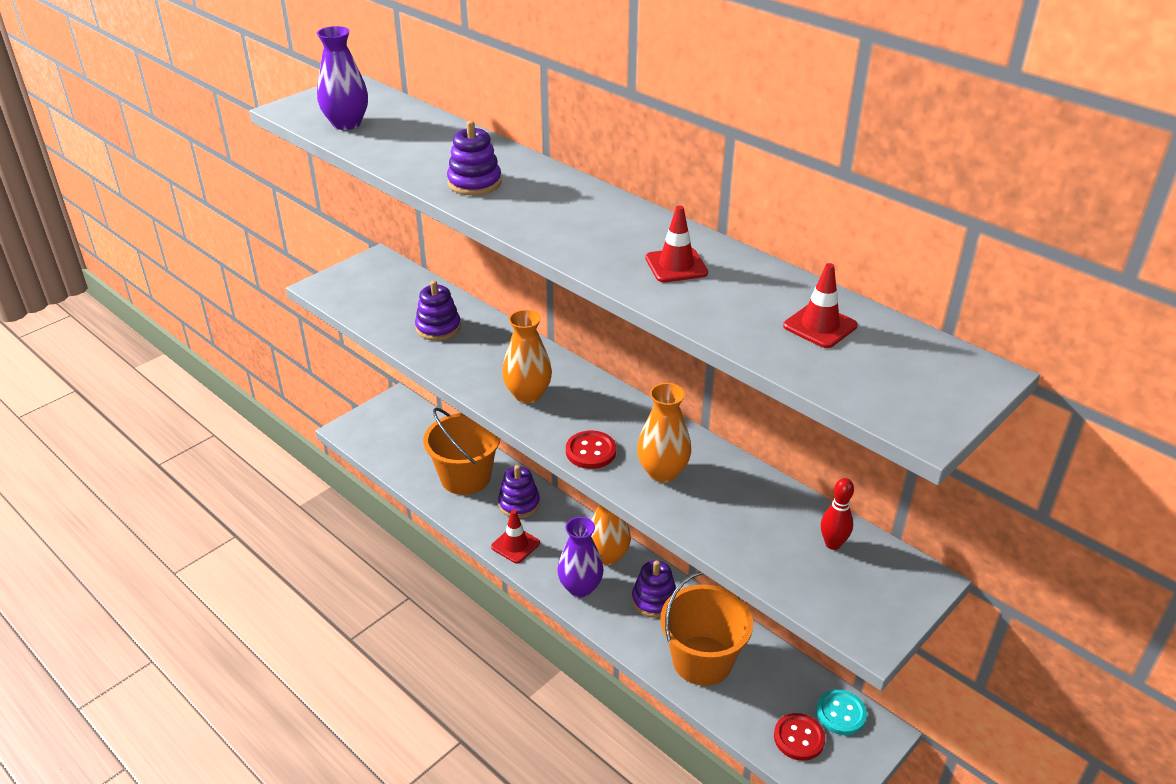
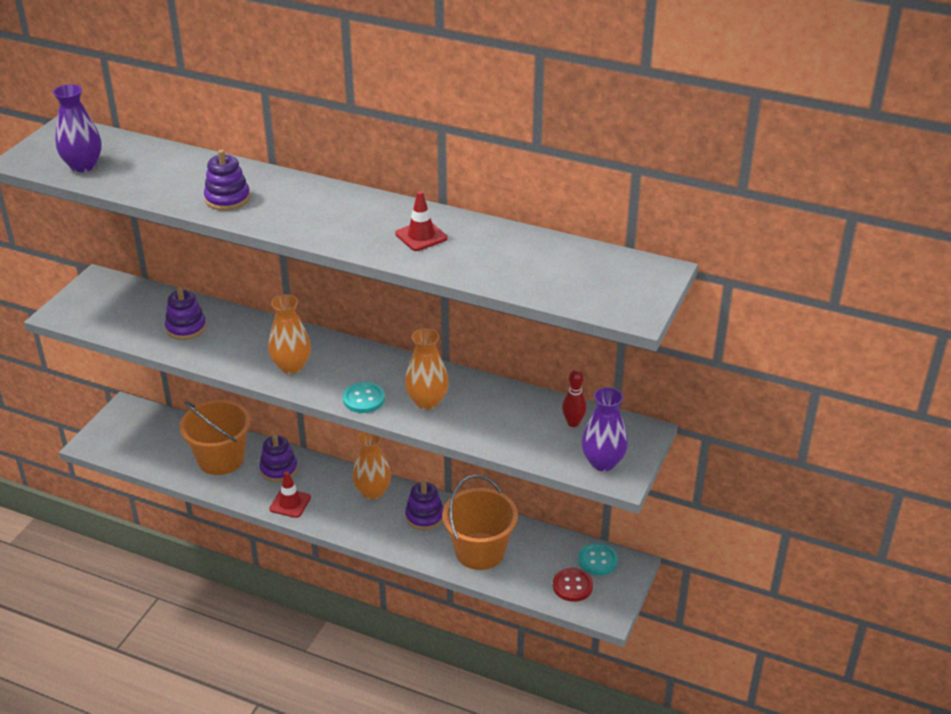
camera: 20 degrees left, 0 degrees up
(580, 587) = (360, 522): purple vase -> purple vase (603, 462)
(590, 451) = (364, 399): red button -> turquoise button
(820, 326) = (543, 260): red traffic cone -> none

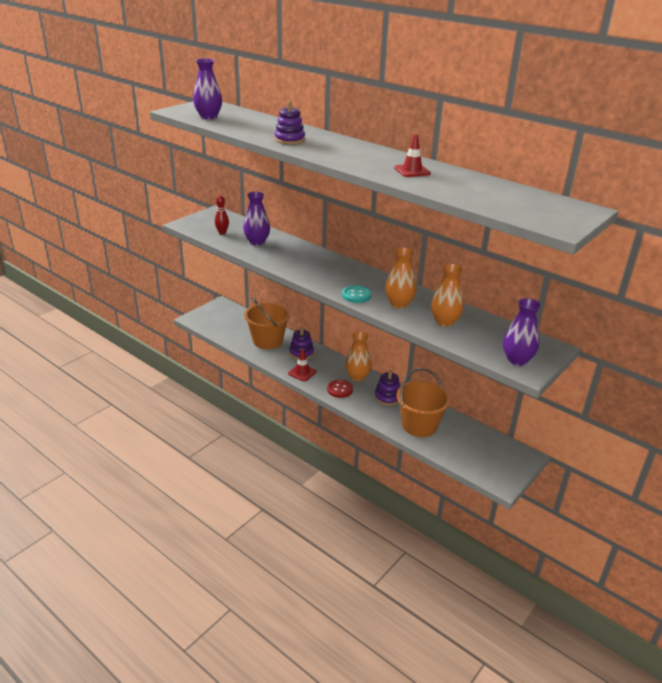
camera: 15 degrees right, 5 degrees down
(186, 328) = (257, 242): purple stacking toy -> purple vase
(291, 366) = (315, 271): orange vase -> orange vase (445, 321)
(572, 586) = (480, 460): red button -> red button (340, 389)
(573, 423) = (500, 333): red bowling pin -> red bowling pin (222, 233)
(597, 560) = (502, 448): turquoise button -> none

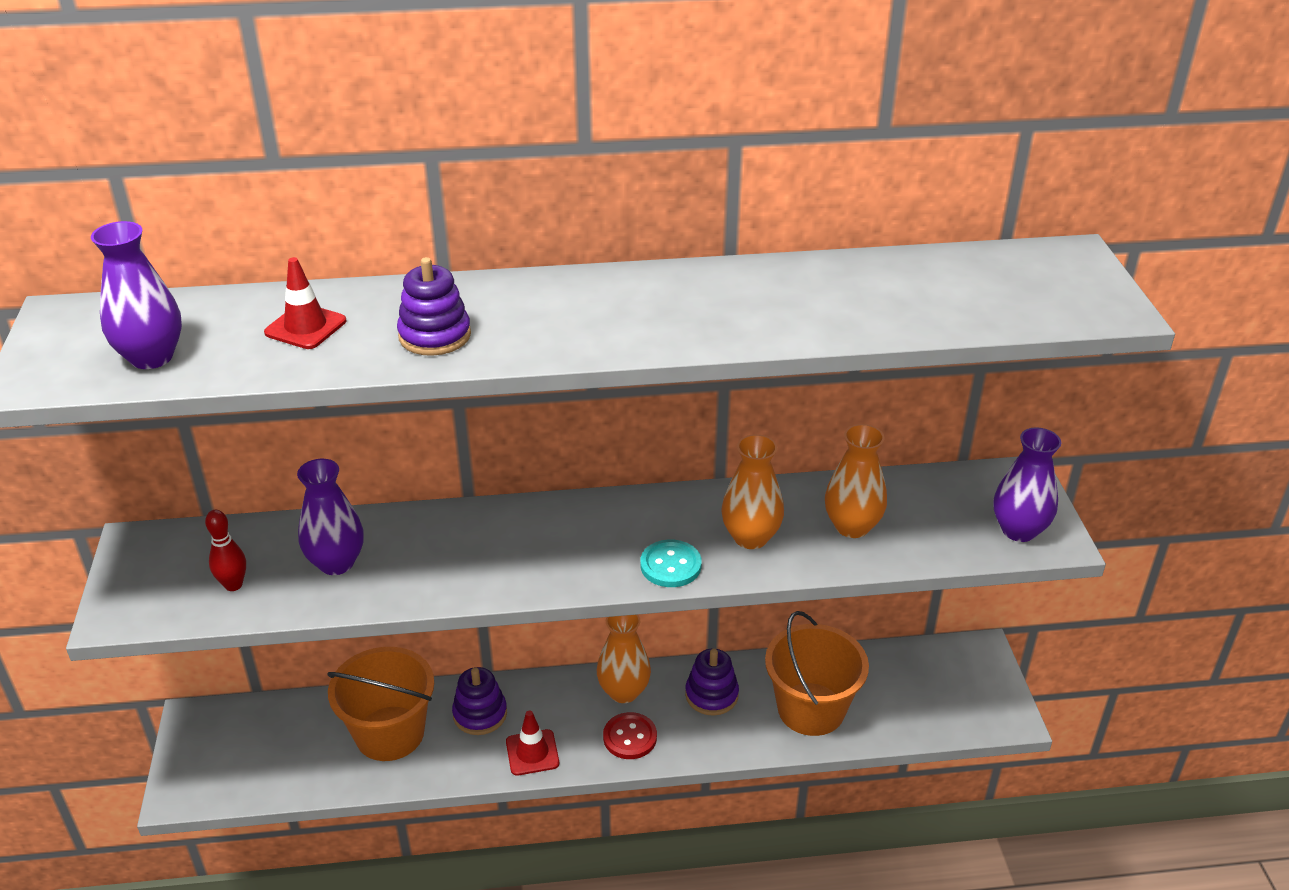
camera: 45 degrees left, 5 degrees up
(412, 171) = (755, 302): red traffic cone -> red traffic cone (305, 327)

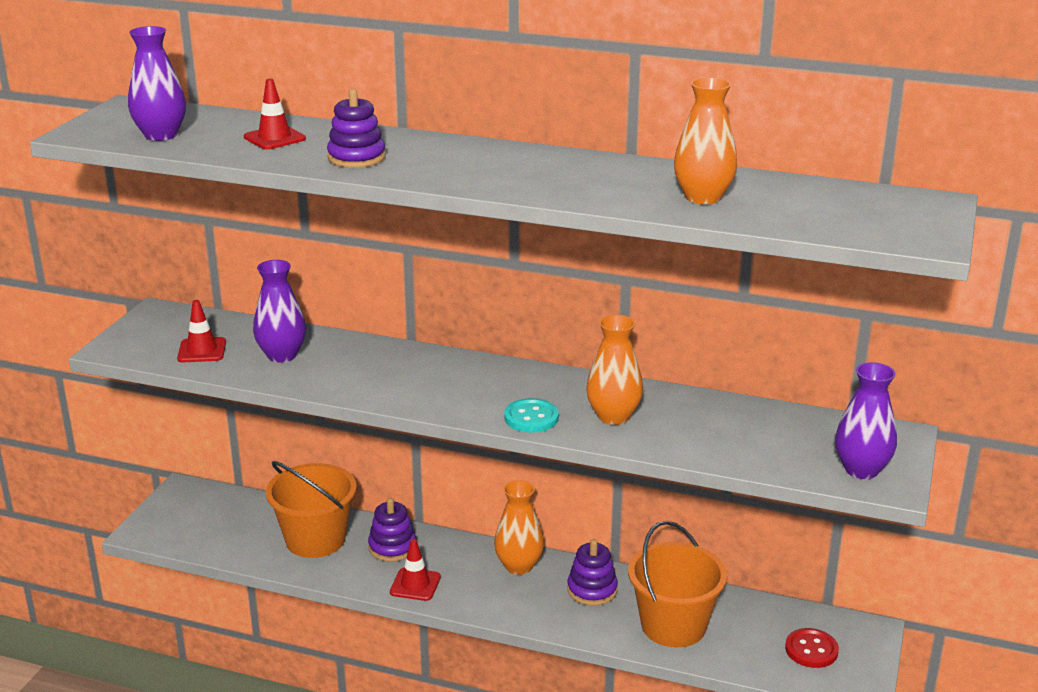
camera: 25 degrees right, 10 degrees down
(233, 585) = (202, 350): red bowling pin -> red traffic cone
(630, 737) = (501, 598): red button -> red button (811, 650)
(852, 526) = (708, 430): orange vase -> orange vase (703, 197)

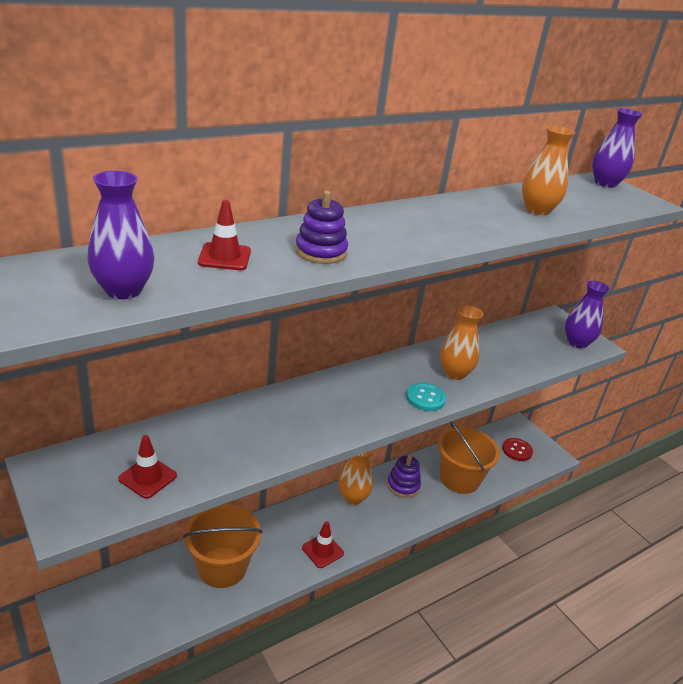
camera: 55 degrees left, 5 degrees up
(282, 355) = (214, 444): purple vase -> purple vase (605, 183)
(392, 547) = (274, 536): purple stacking toy -> none

